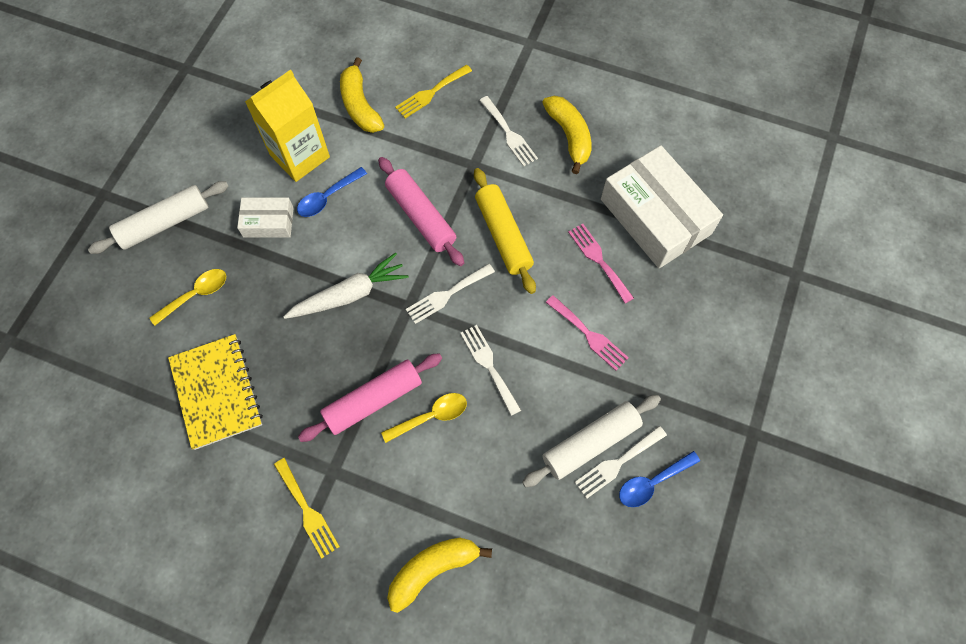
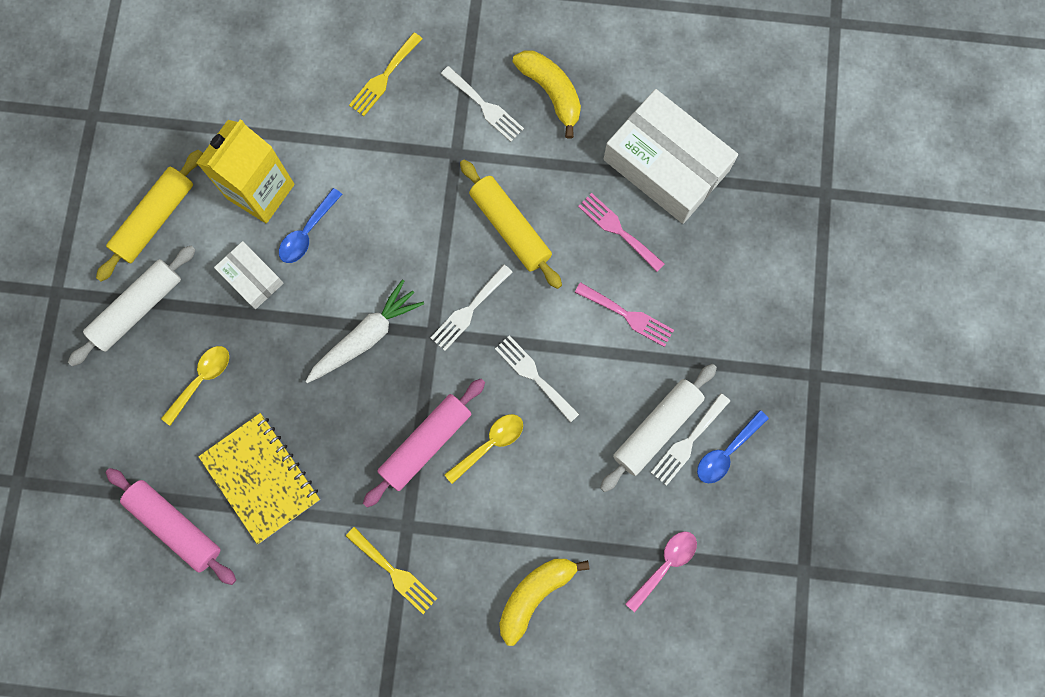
camera: 15 degrees left, 10 degrees up
(205, 157) = (155, 219): none -> yellow rolling pin
(268, 222) = (252, 278): white box -> white box turned 60 degrees clockwise
(360, 105) = (308, 112): yellow banana -> none
(421, 216) = (416, 228): pink rolling pin -> pink rolling pin (175, 526)
(566, 575) = (665, 565): none -> pink spoon

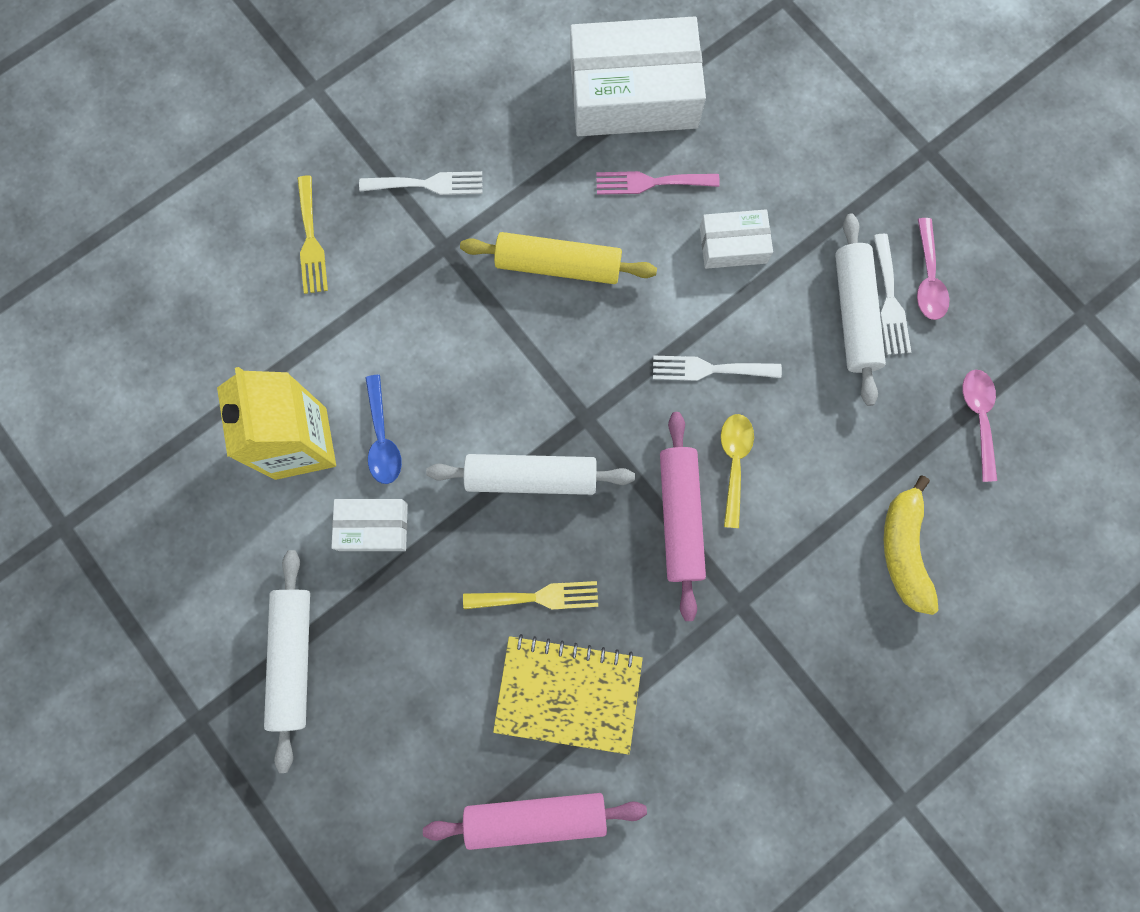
camera: 45 degrees left, 0 degrees up
(155, 219) = (225, 562): yellow rolling pin -> none
(201, 380) = (422, 662): yellow spoon -> none
(366, 337) = (531, 477): white carrot -> white rolling pin
(394, 572) = (770, 654): yellow fork -> yellow fork (538, 597)
(469, 310) = (597, 368): white fork -> none
(551, 93) = (474, 121): yellow banana -> none
(628, 315) = (733, 245): pink fork -> white box
(726, 452) = (927, 278): blue spoon -> pink spoon

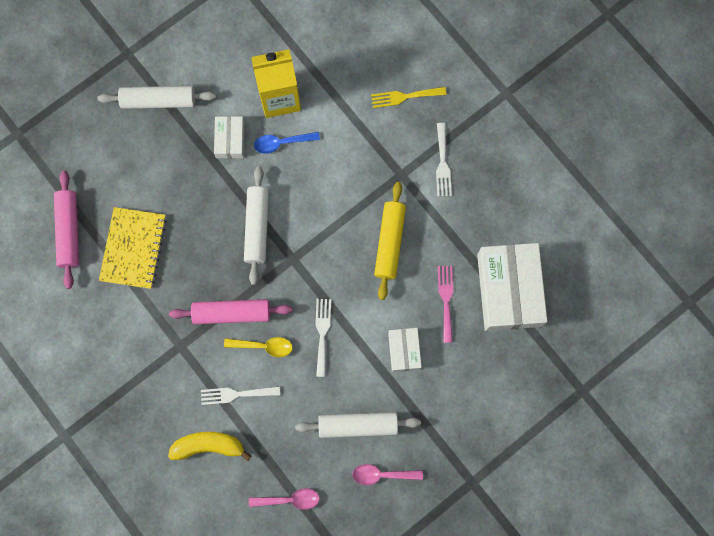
camera: 90 degrees right, 0 degrees up
(538, 597) = (187, 231): yellow fork -> none
(890, 300) = (367, 449): white fork -> white fork (236, 394)

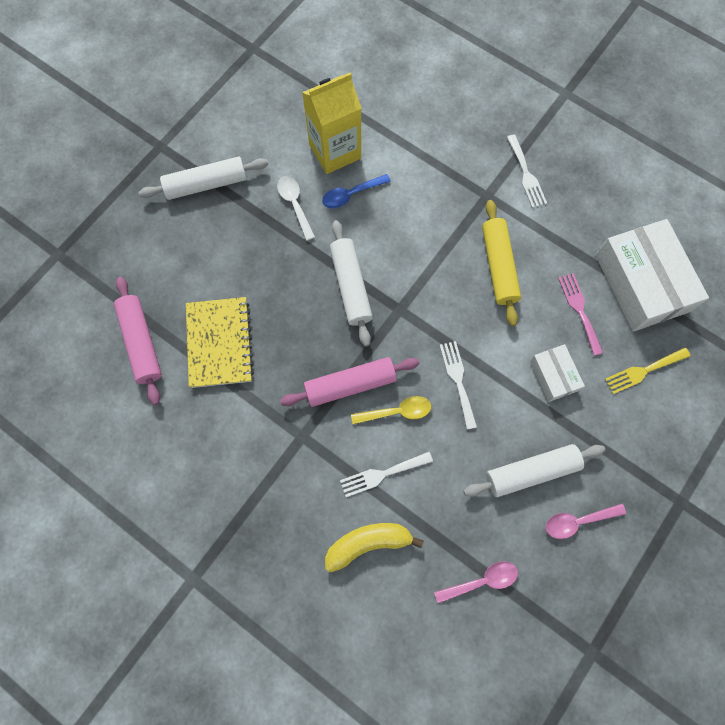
camera: 15 degrees left, 5 degrees down
(230, 140) = (295, 205): white box -> white spoon
(404, 97) = (464, 120): yellow fork -> yellow fork (643, 371)

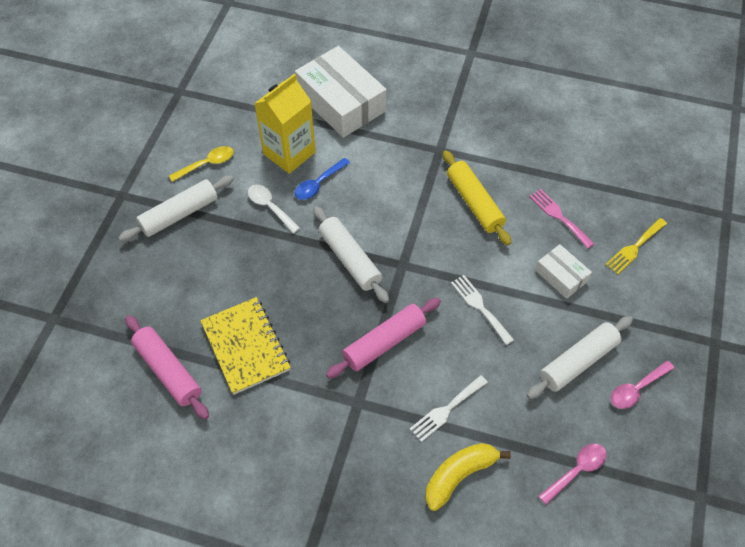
camera: 20 degrees left, 15 degrees down
(397, 412) = (437, 351): yellow spoon -> yellow spoon (207, 164)
(526, 174) = (465, 124): white fork -> none
(642, 283) = (600, 179): white box -> white box (341, 102)

